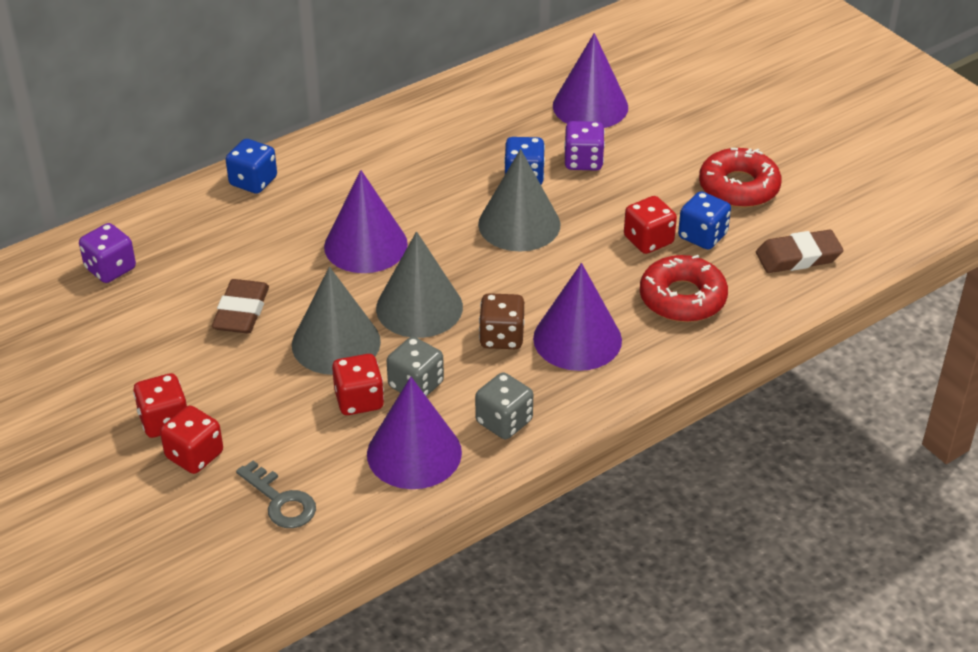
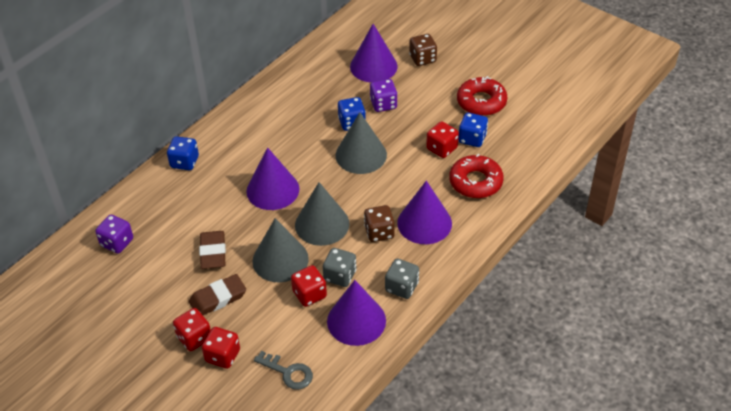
camera: 15 degrees left, 5 degrees up
(671, 110) = (422, 59): none -> brown dice
(798, 257) = (532, 140): brown eraser -> brown eraser (218, 298)

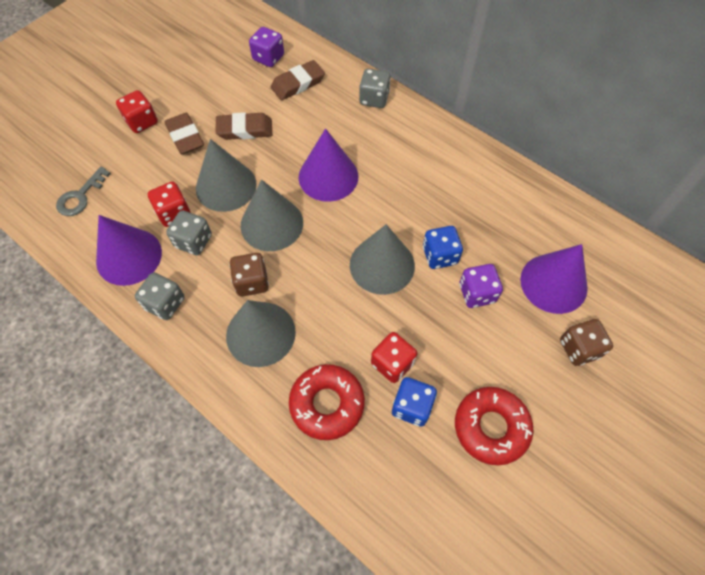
camera: 90 degrees right, 15 degrees up
(157, 217) = (298, 84): none -> brown eraser
(184, 162) = (374, 99): blue dice -> grey dice
(222, 356) = (115, 144): red dice -> none
(424, 223) = (260, 333): purple cone -> grey cone

